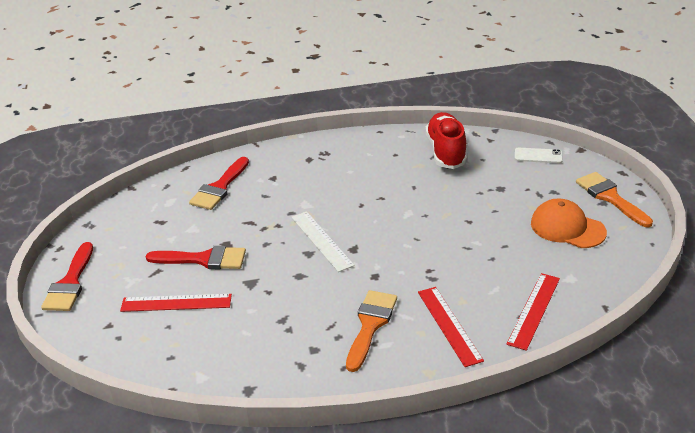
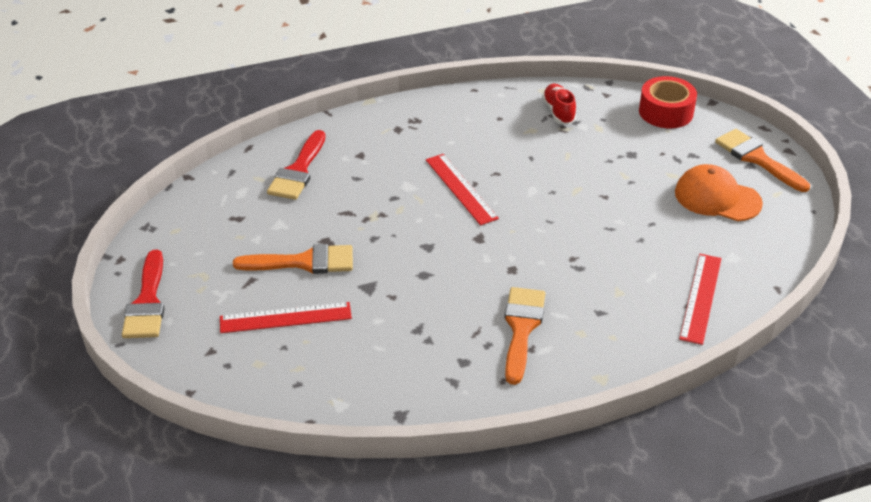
camera: 10 degrees left, 5 degrees up
(204, 259) = (304, 262): red brush -> orange brush
(321, 241) = (439, 230): white ruler -> none
(446, 152) = (558, 112): red shoe -> red shoe, size x0.59
(449, 325) = (611, 322): red ruler -> red ruler (461, 189)
(538, 156) = (666, 112): white phone -> red tape

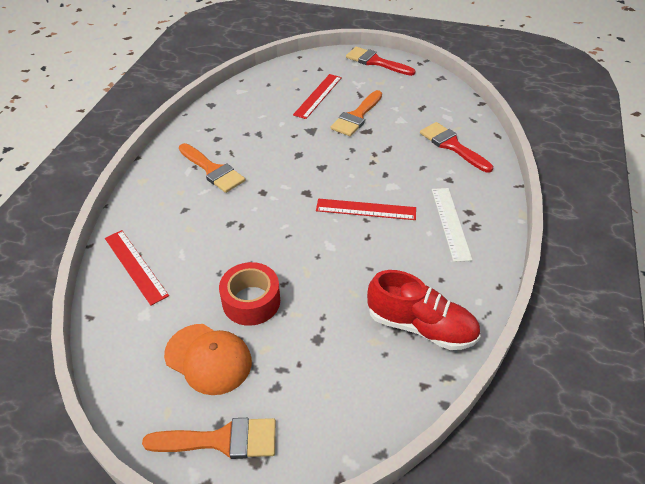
camera: 125 degrees right, 5 degrees up
(425, 134) = (450, 223): none -> white ruler
(558, 112) = (421, 326): red shoe -> red shoe, size x1.69
(666, 112) = (356, 417): red tape -> red tape (251, 301)
(717, 198) = (208, 358): orange cap -> orange cap turned 60 degrees clockwise

